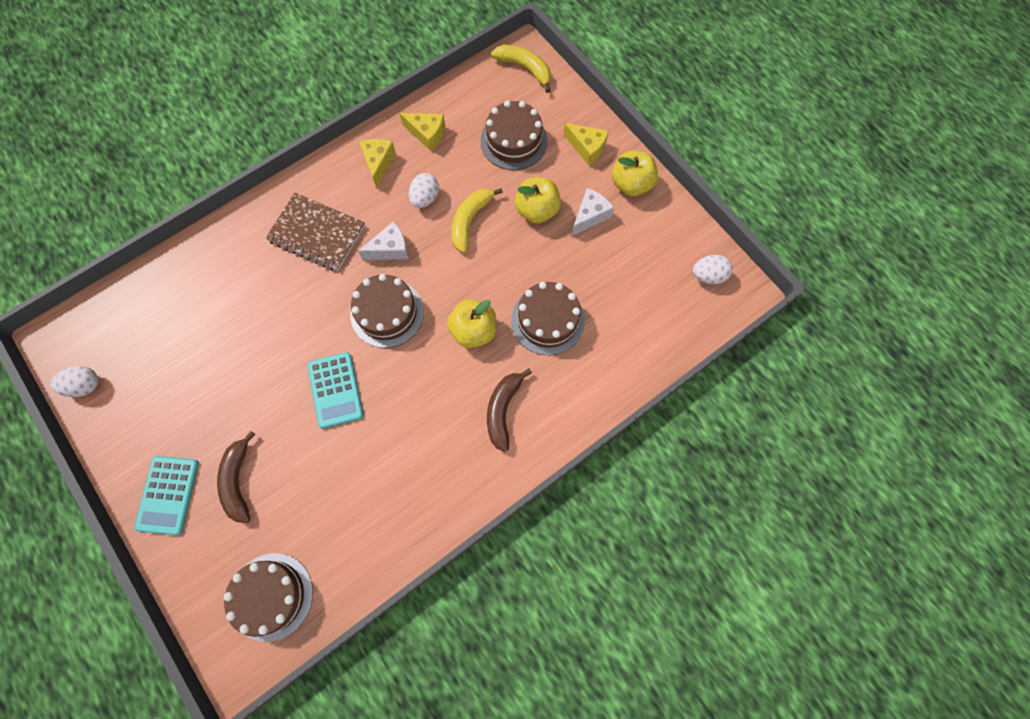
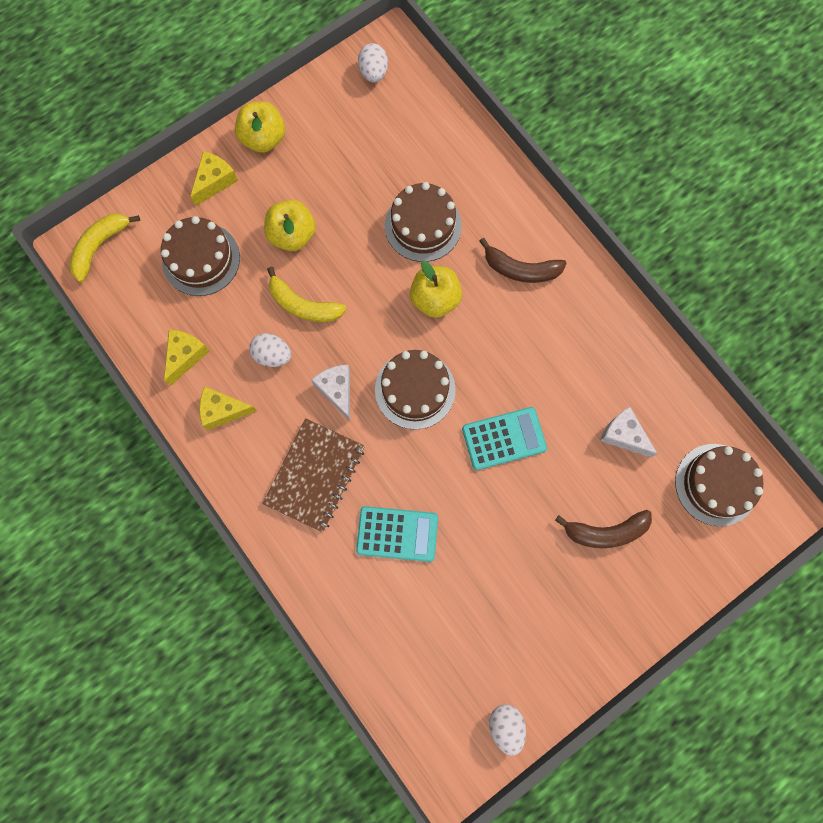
camera: 90 degrees left, 5 degrees up
(168, 495) = (624, 606): turquoise calculator -> turquoise calculator (397, 534)
(590, 216) = (301, 181): white cheese -> white cheese (623, 435)

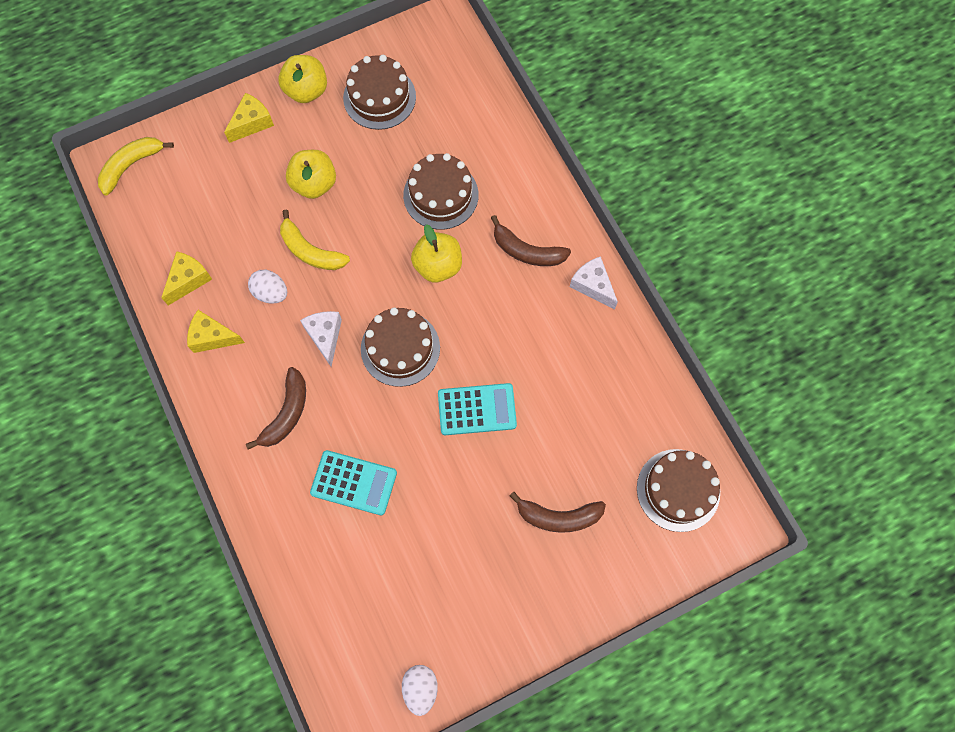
camera: 10 degrees right, 5 degrees down
(201, 259) = (223, 192): brown cake -> brown cake (379, 97)
(315, 475) = (286, 413): brown notebook -> brown banana
(373, 72) = (424, 46): white egg -> none
(623, 435) = (595, 426): white cheese -> white cheese (593, 285)

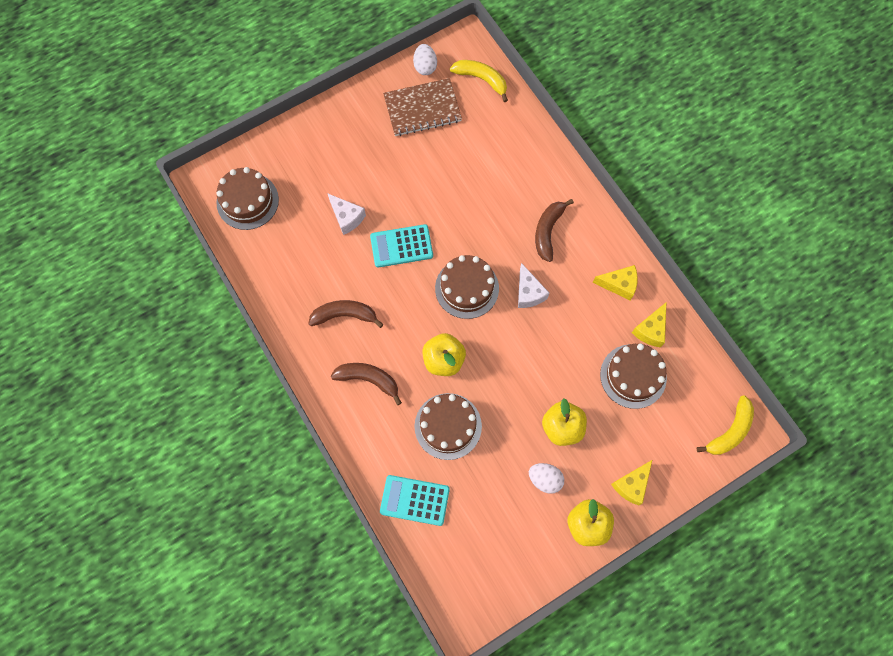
camera: 175 degrees right, 0 degrees up
(271, 293) = (580, 325): white egg -> white egg (545, 479)
(310, 251) = (554, 364): yellow banana -> yellow banana (481, 79)
(354, 483) = (488, 187): turquoise calculator -> turquoise calculator (414, 500)
(379, 97) = (516, 523): brown cake -> brown cake (633, 376)
(431, 614) = (422, 109): none -> brown notebook
(558, 516) = (336, 176): brown banana -> brown banana (344, 315)
(593, 285) = (311, 353): white cheese -> white cheese (347, 217)

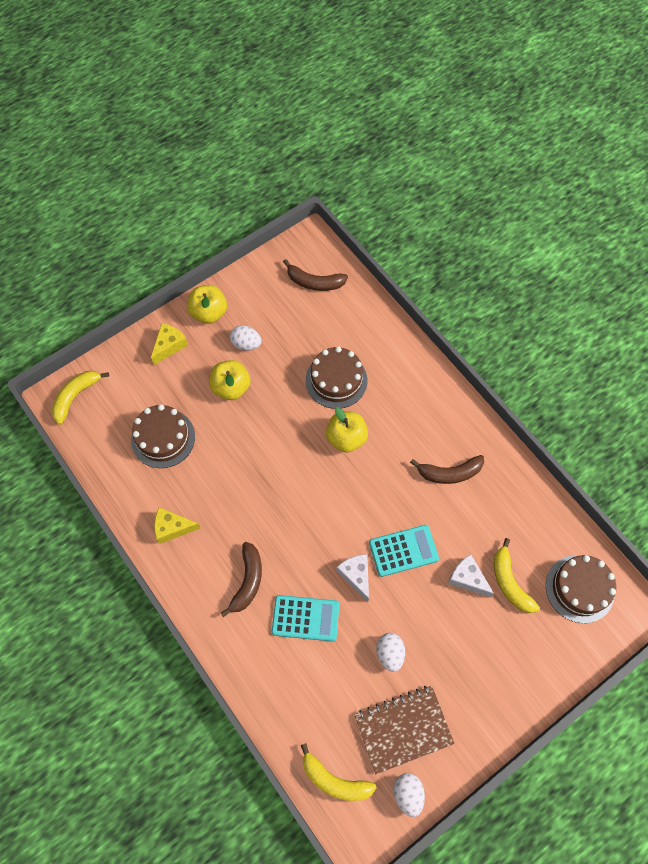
camera: 175 degrees right, 5 degrees down
(309, 211) = (510, 582): none -> yellow banana
(368, 379) = (415, 414): brown banana -> brown banana (314, 282)
(414, 500) = (359, 319): turquoise calculator -> turquoise calculator (305, 618)
(426, 163) = (390, 653): none -> white egg
(467, 288) = (330, 511): brown cake -> none
(528, 293) = (266, 511): white cheese -> white cheese (356, 576)
(650, 330) = (143, 483): yellow cheese -> none

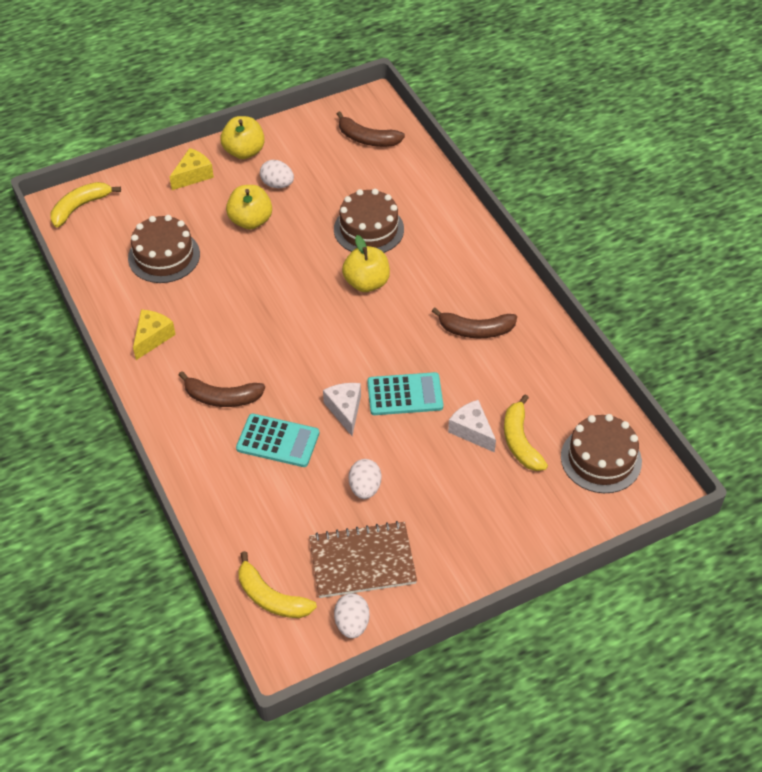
camera: 10 degrees right, 15 degrees down
(172, 528) = (152, 338): yellow cheese -> yellow cheese turned 105 degrees clockwise
(247, 581) = (222, 397): brown banana -> brown banana turned 75 degrees clockwise

